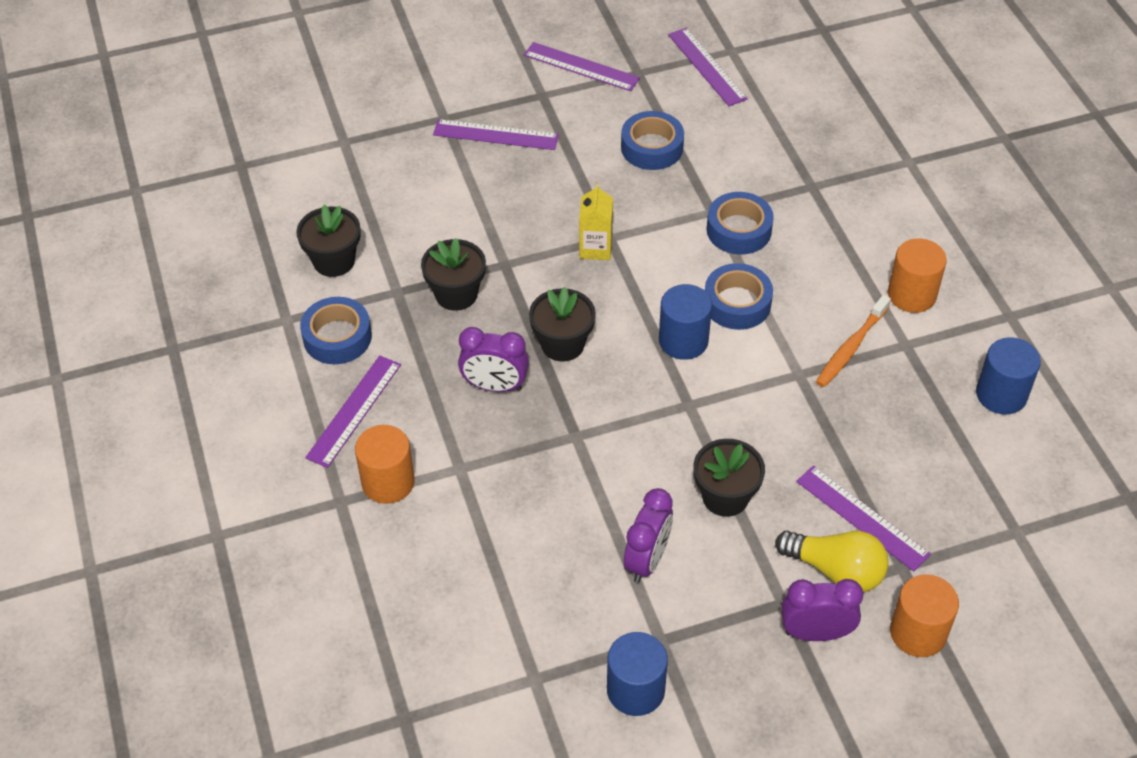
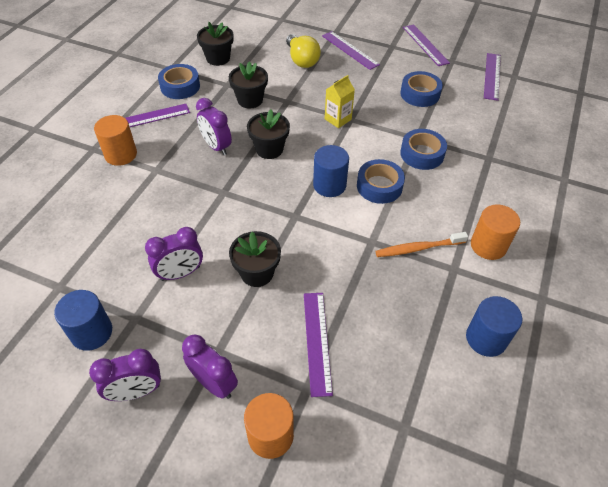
camera: 40 degrees right, 0 degrees up
(754, 701) = (136, 391): none -> purple clock
(835, 570) = (267, 358): yellow light bulb -> yellow light bulb (301, 60)

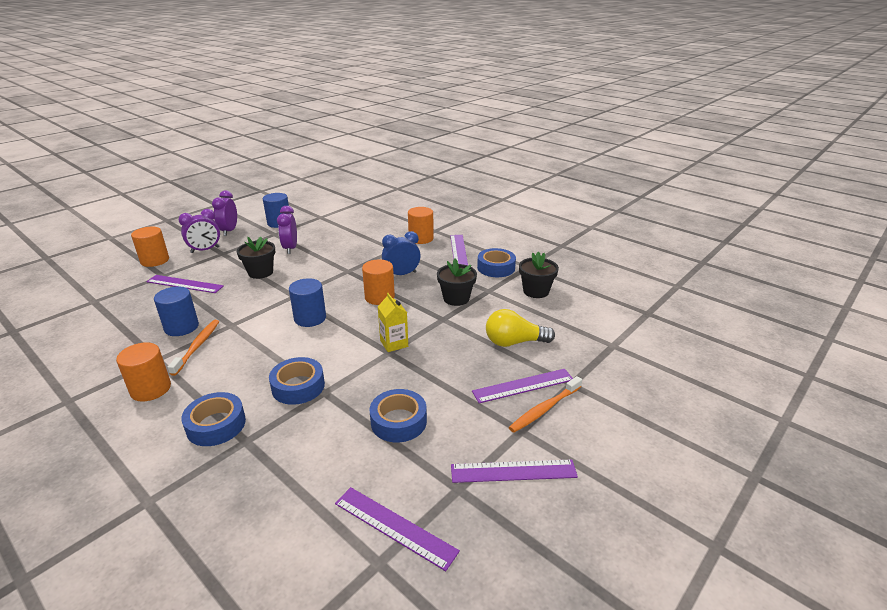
camera: 110 degrees right, 20 degrees down
(216, 147) = (401, 274): purple clock -> blue clock
(269, 149) = (379, 297): black flower pot -> orange cylinder
(367, 40) = (545, 409): none -> orange toothbrush
(379, 186) = (283, 345): blue tape -> blue tape (216, 425)
(486, 338) = (88, 353): blue cylinder -> blue cylinder (181, 327)

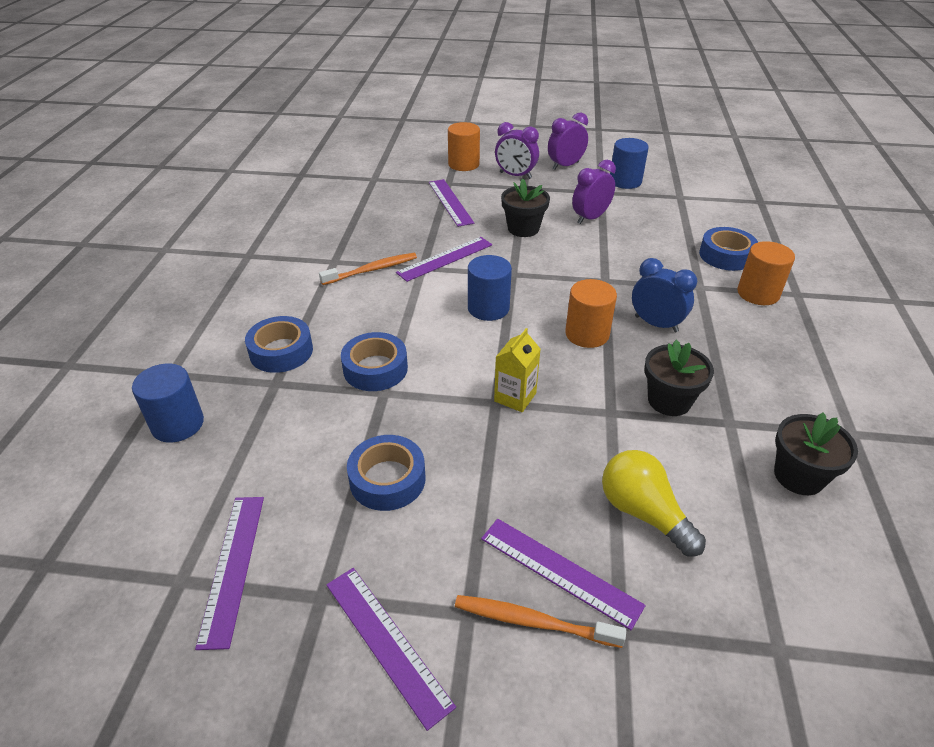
camera: 55 degrees right, 10 degrees up
(151, 389) = (295, 284): orange cylinder -> none
(181, 327) = (388, 243): blue cylinder -> blue cylinder (178, 424)
(459, 251) = (783, 342): purple ruler -> purple ruler (445, 259)
(496, 268) = (796, 401): blue tape -> blue tape (726, 255)

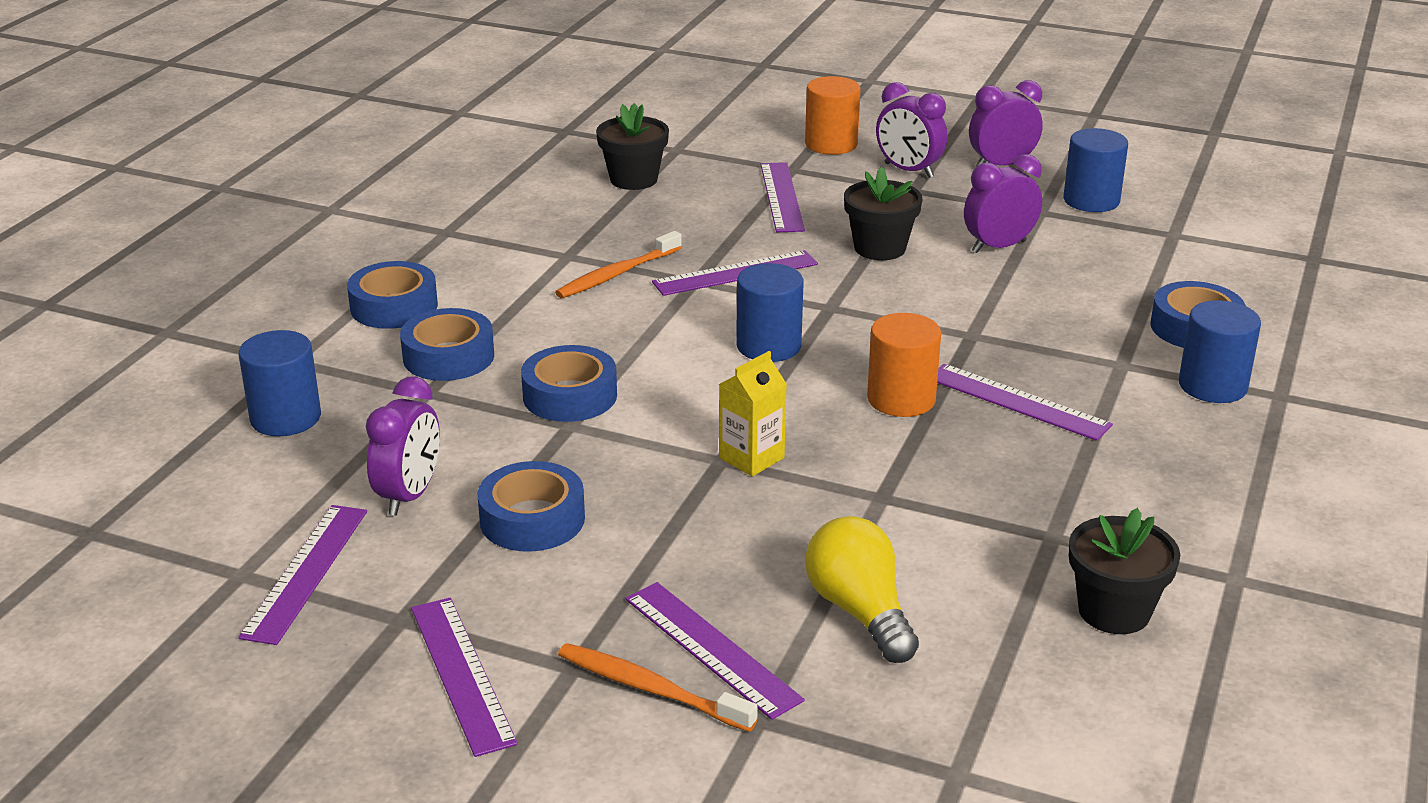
camera: 15 degrees right, 10 degrees down
(230, 317) = (394, 306): none -> blue tape
(291, 476) = (409, 495): none -> purple clock
(371, 270) = (617, 274): orange toothbrush -> orange toothbrush turned 150 degrees clockwise
(656, 324) = (1017, 402): blue clock -> purple ruler
(669, 401) = (977, 497): black flower pot -> black flower pot (633, 179)
(758, 293) = (1212, 386): orange cylinder -> blue cylinder

